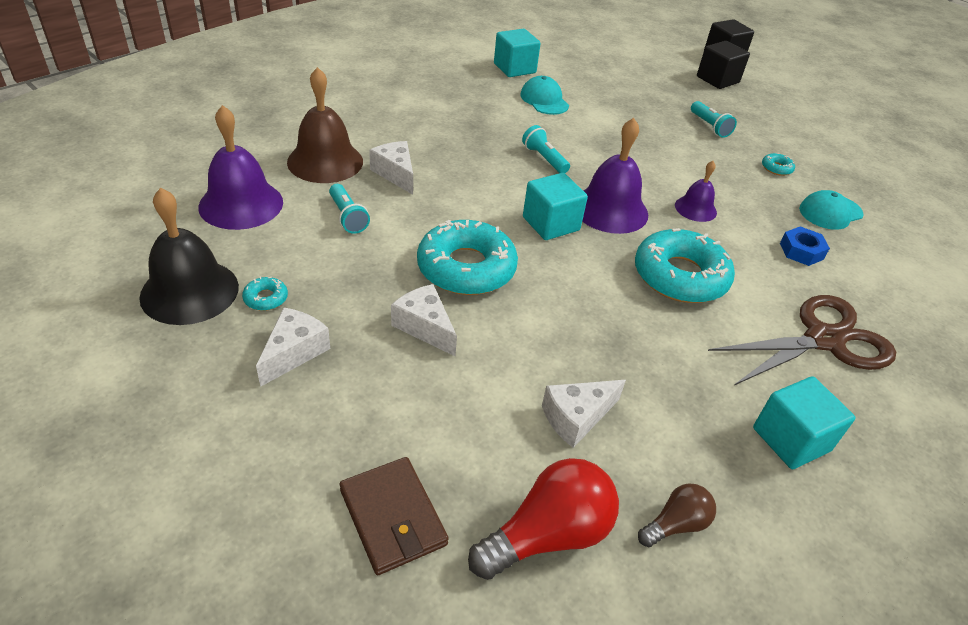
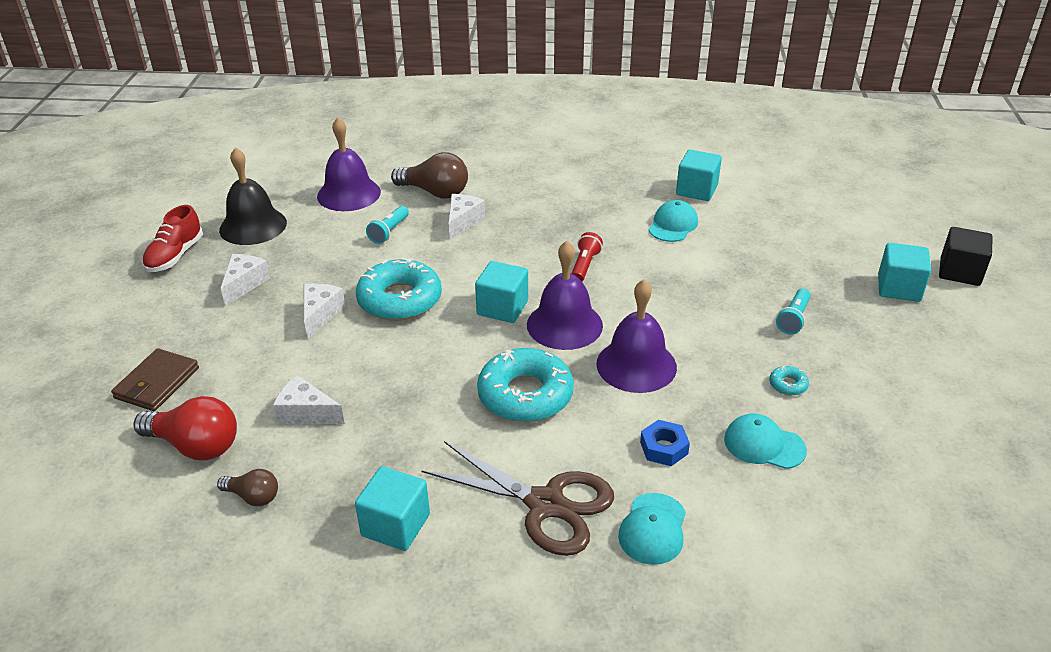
camera: 55 degrees right, 5 degrees down
(148, 379) = (175, 256): none -> red shoe
(266, 298) = (277, 250): turquoise donut -> none
(294, 352) = (244, 284): white cheese -> white cheese turned 60 degrees counterclockwise
(325, 161) = (435, 192): brown bell -> brown light bulb
(544, 159) = (584, 265): turquoise flashlight -> red flashlight
(695, 208) = (636, 365): purple bell -> purple bell, size x1.78
(717, 80) = (898, 288): black cube -> turquoise cube
(885, 305) = (653, 529): none -> turquoise cap

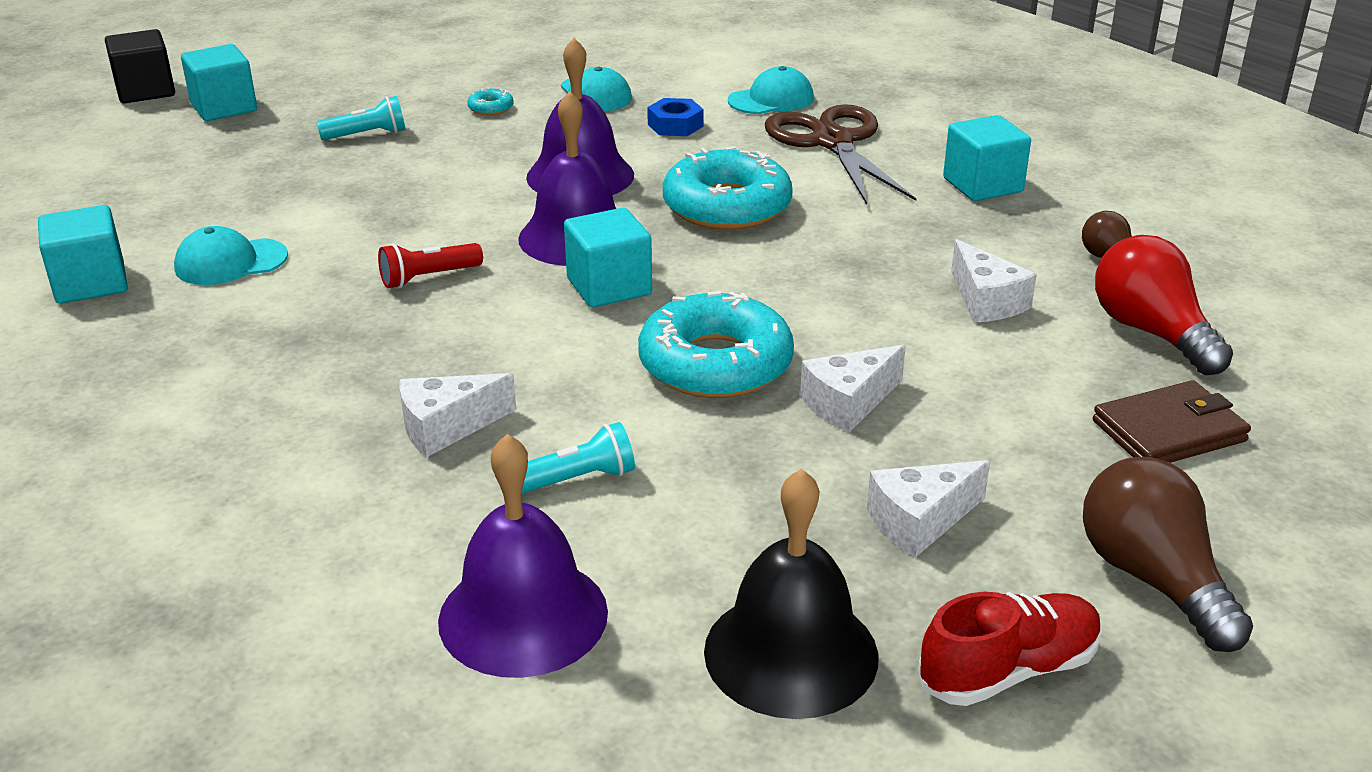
camera: 135 degrees left, 5 degrees down
(435, 192) = (386, 513): brown light bulb -> brown light bulb (1153, 579)

